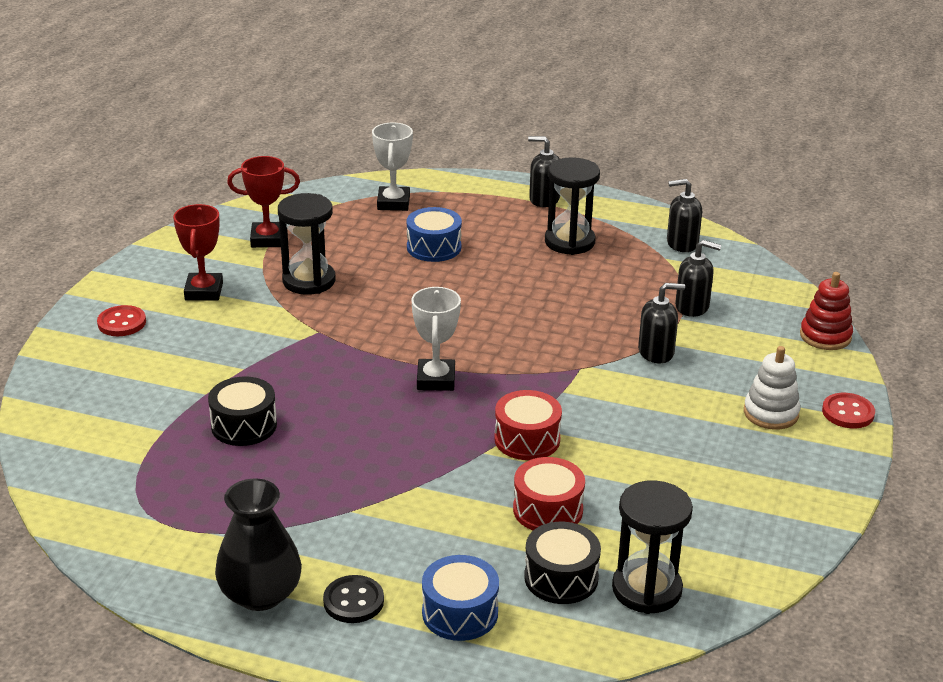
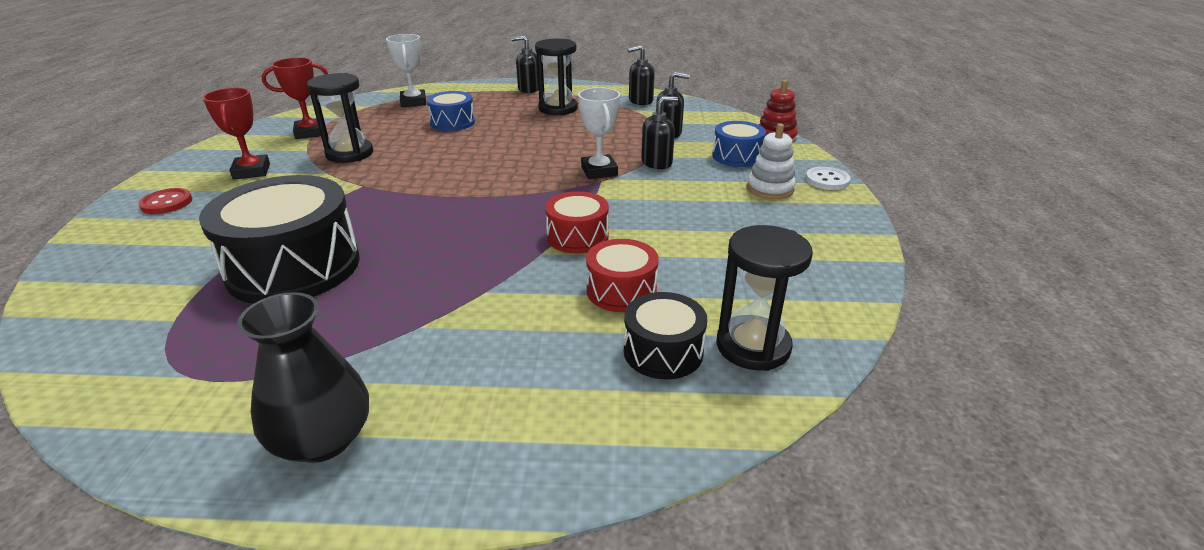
camera: 15 degrees left, 0 degrees up
(244, 425) = (294, 267): black drum -> black drum, size x1.88
(353, 601) = (441, 424): black button -> none
(436, 380) = (479, 205): white trophy -> white trophy (599, 171)
(460, 613) = (570, 411): blue drum -> blue drum (737, 156)
(848, 412) = (827, 180): red button -> white button

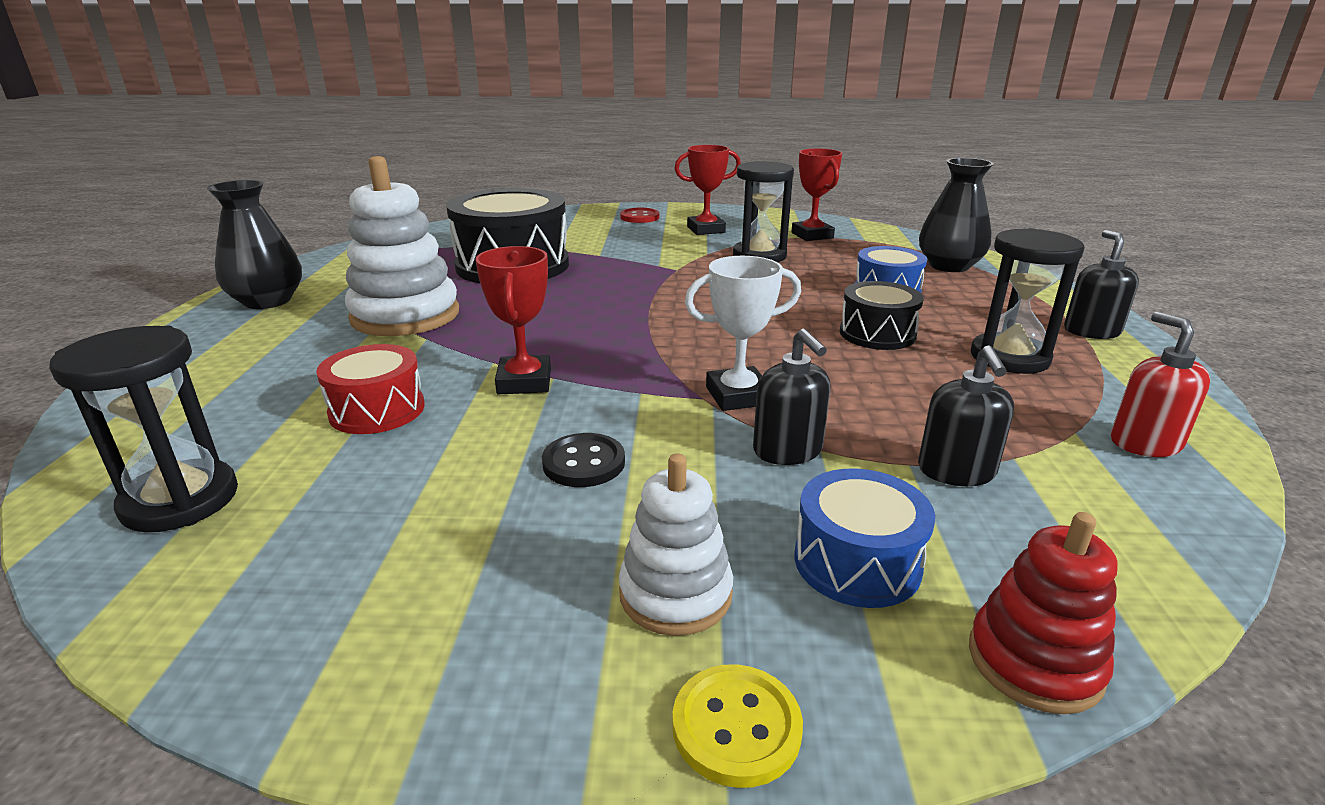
camera: 90 degrees right, 5 degrees down
(413, 102) = (949, 266): white trophy -> black vase
(423, 313) = (405, 316): none -> white stacking toy
(577, 237) = (524, 382): red drum -> red trophy
(640, 101) = (1144, 443): black soap dispenser -> red soap dispenser
(663, 351) = (234, 433): black drum -> black drum (877, 334)
(678, 211) = (584, 463): none -> black button
(827, 180) = (736, 727): white button -> yellow button

